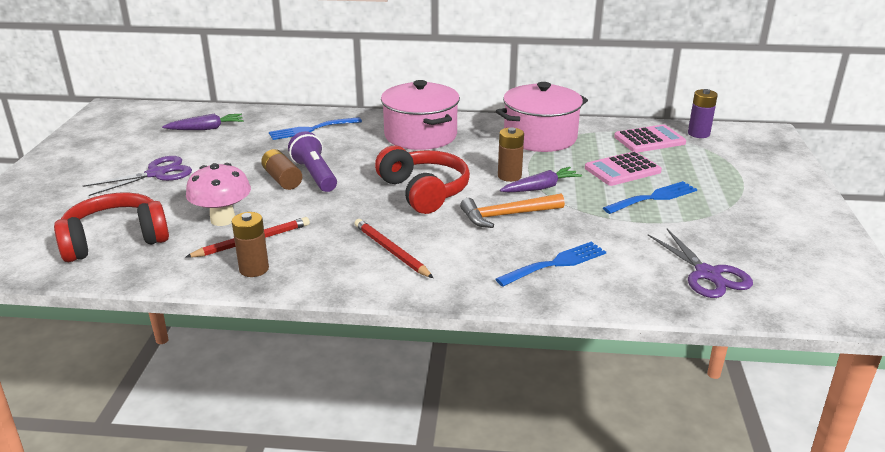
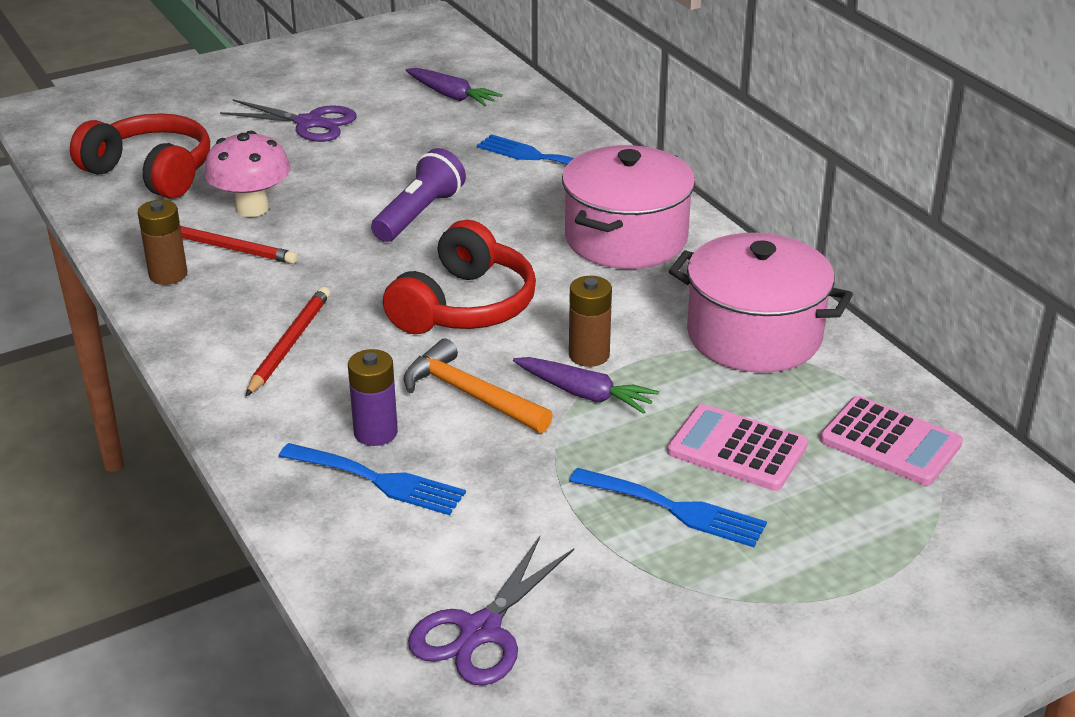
camera: 55 degrees right, 5 degrees up
(282, 179) = (383, 199): brown battery -> none
(698, 134) = (993, 488): purple battery -> purple battery (375, 432)

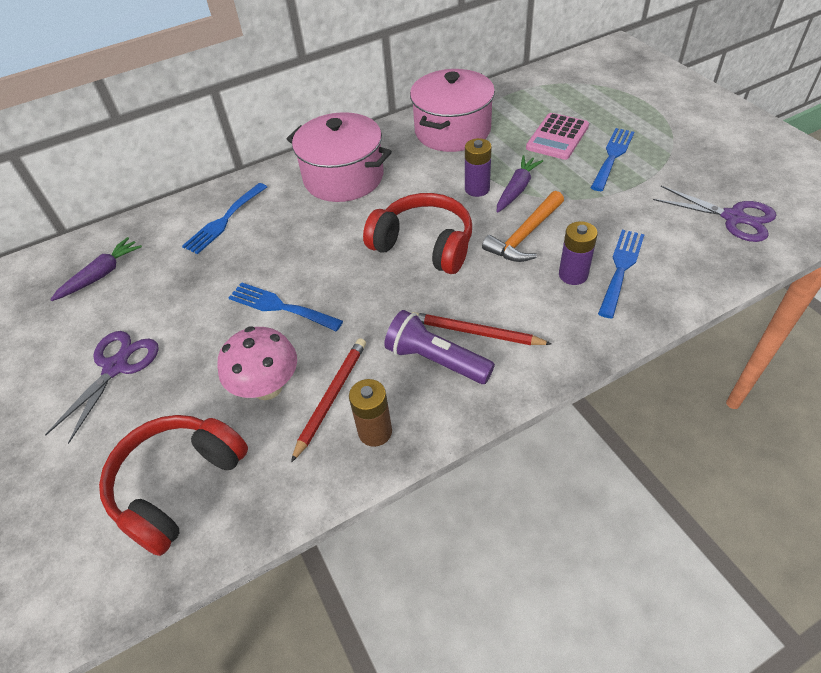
camera: 85 degrees left, 15 degrees up
(372, 207) = (280, 307): none -> blue fork
(419, 214) = (296, 278): purple flashlight -> purple flashlight (435, 360)
(589, 355) = (477, 189): brown battery -> purple battery
(890, 442) = (541, 94): pink calculator -> none

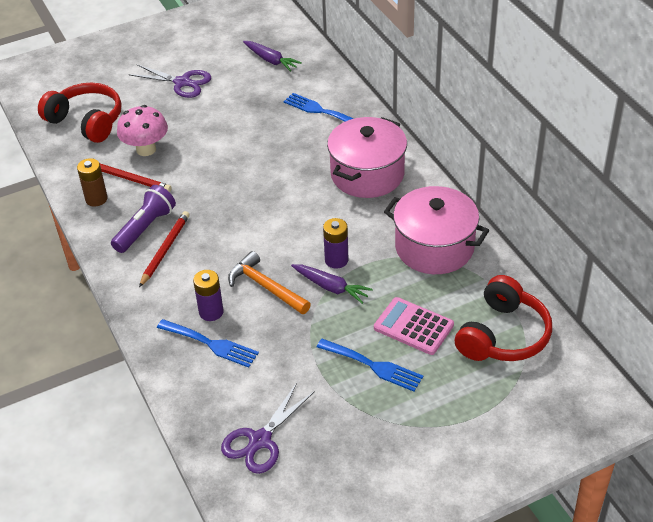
camera: 90 degrees right, 5 degrees down
(280, 307) = (217, 149): blue fork -> none
(424, 245) = (267, 224): red headphones -> red headphones (503, 335)

